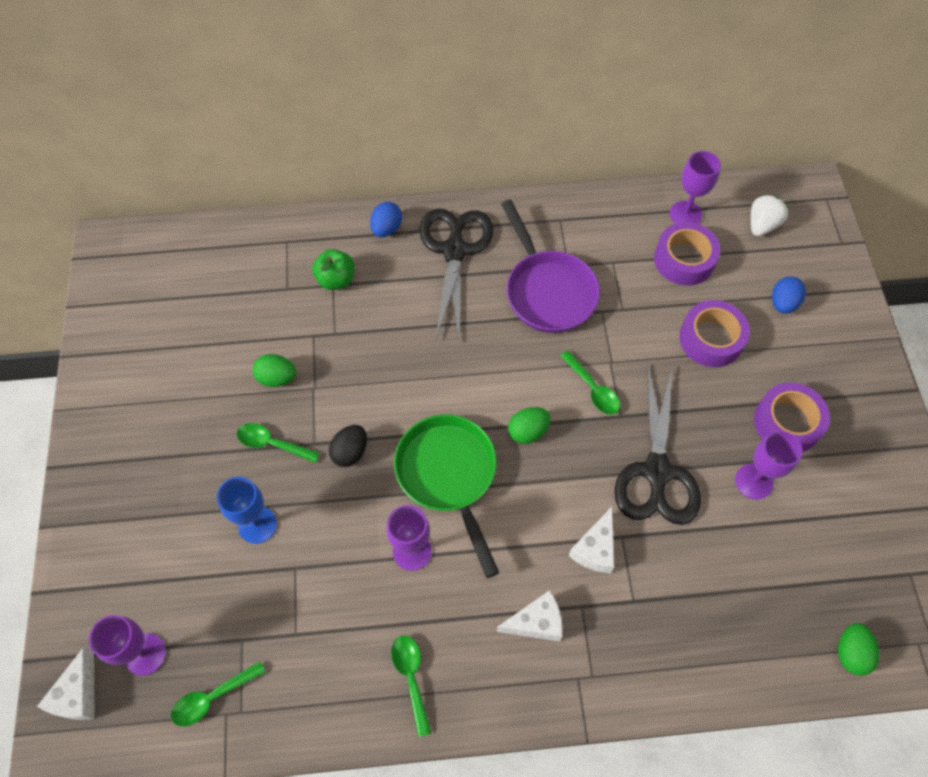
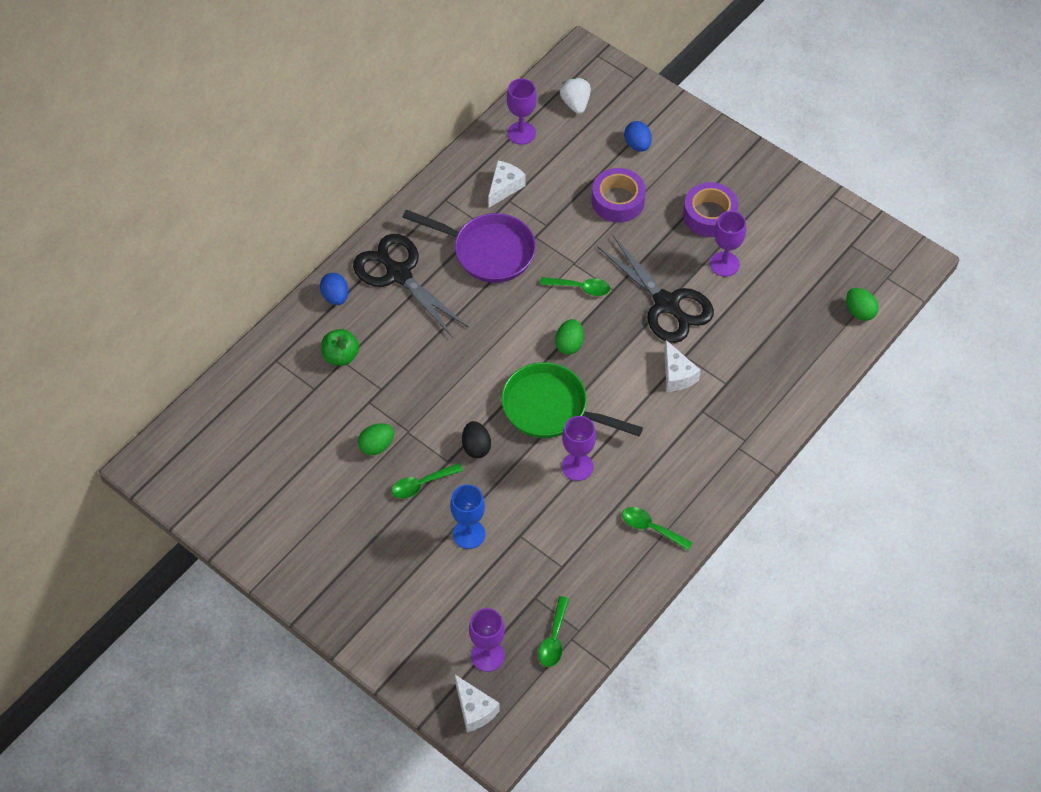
camera: 45 degrees left, 5 degrees down
(536, 622) = (686, 440): white cheese -> white cheese (504, 187)
(684, 260) = (551, 164): purple tape -> none

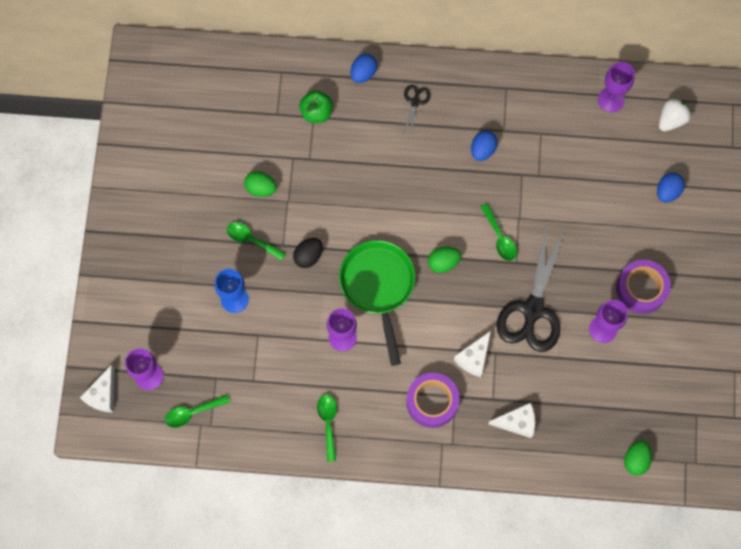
camera: 55 degrees right, 15 degrees up
(398, 274) = (415, 102): black scissors -> black scissors, size x0.44
(488, 251) = (482, 150): purple pan -> blue egg
(504, 187) = (550, 122): white cheese -> white cheese (517, 422)
(618, 201) = (601, 212): purple tape -> purple tape (432, 402)

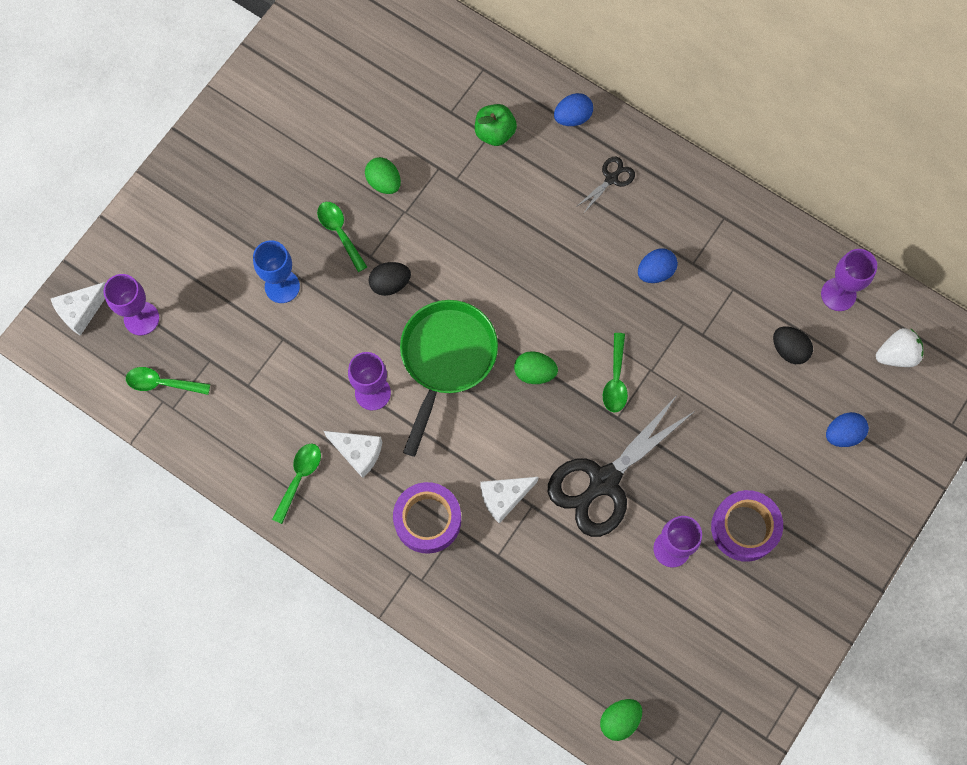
camera: 30 degrees right, 0 degrees up
(517, 422) = (509, 598): white cheese -> white cheese (358, 452)
(601, 154) = (789, 350): none -> black egg

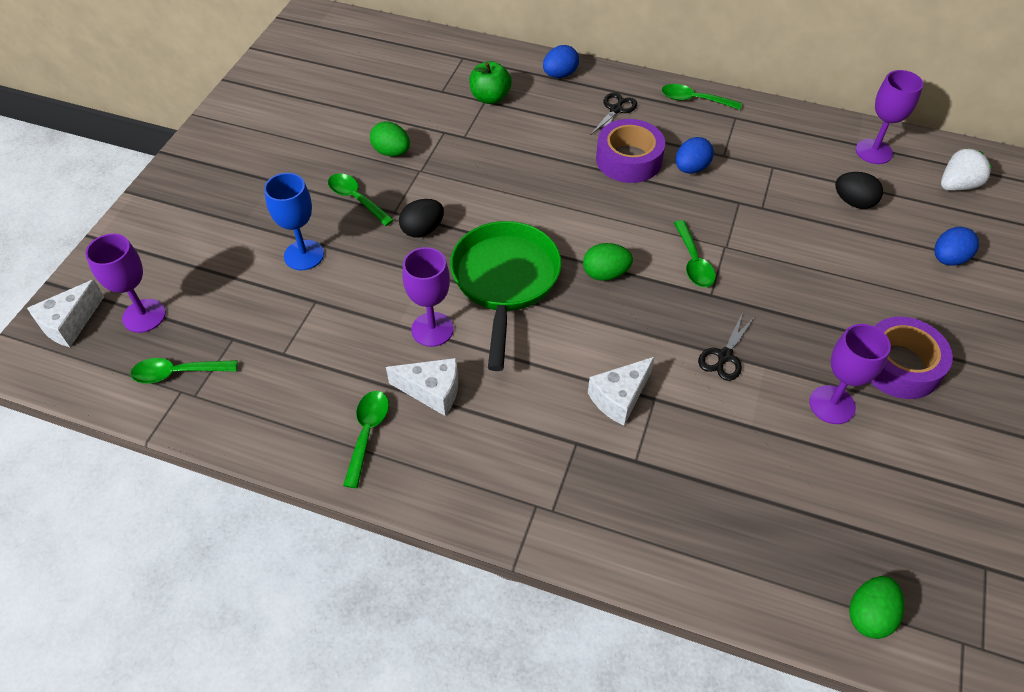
camera: 15 degrees left, 20 degrees down
(427, 520) = (537, 442): purple tape -> purple tape (628, 159)
(603, 481) = (724, 356): black scissors -> black scissors, size x0.44
(693, 184) = (694, 100): none -> green spoon

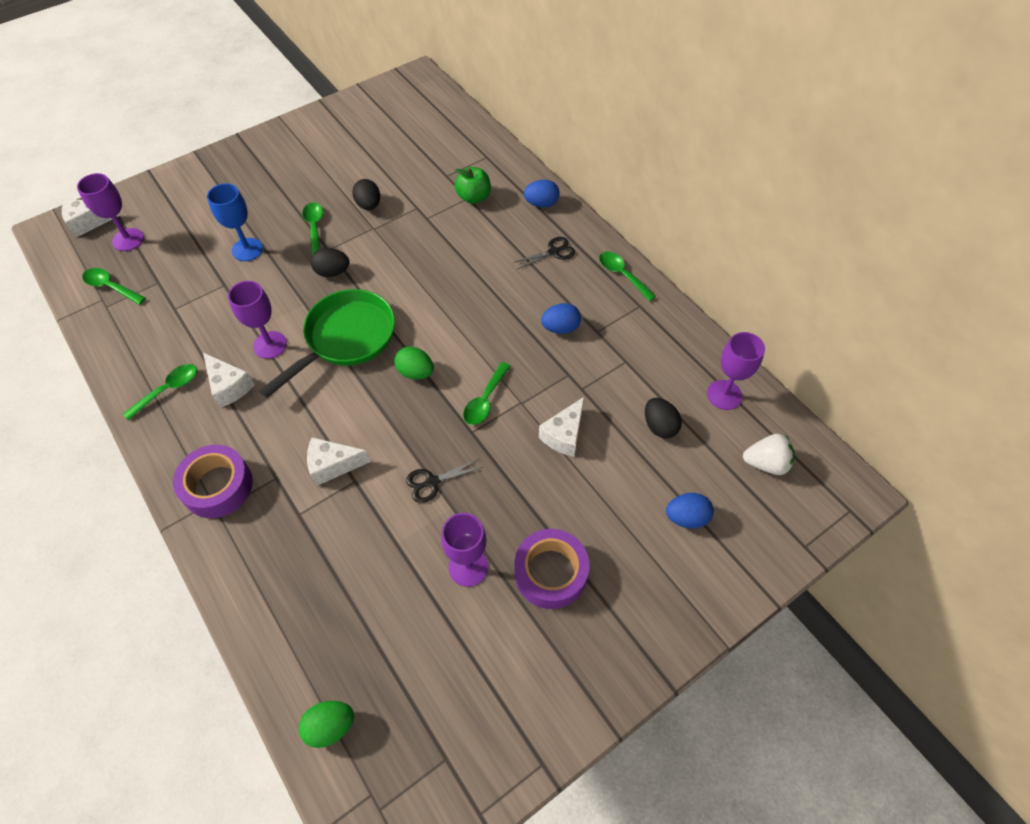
camera: 35 degrees right, 5 degrees up
(391, 152) = (369, 205): green egg -> black egg
(628, 159) = (522, 296): purple tape -> purple tape (218, 486)
(789, 252) = (564, 435): none -> white cheese

